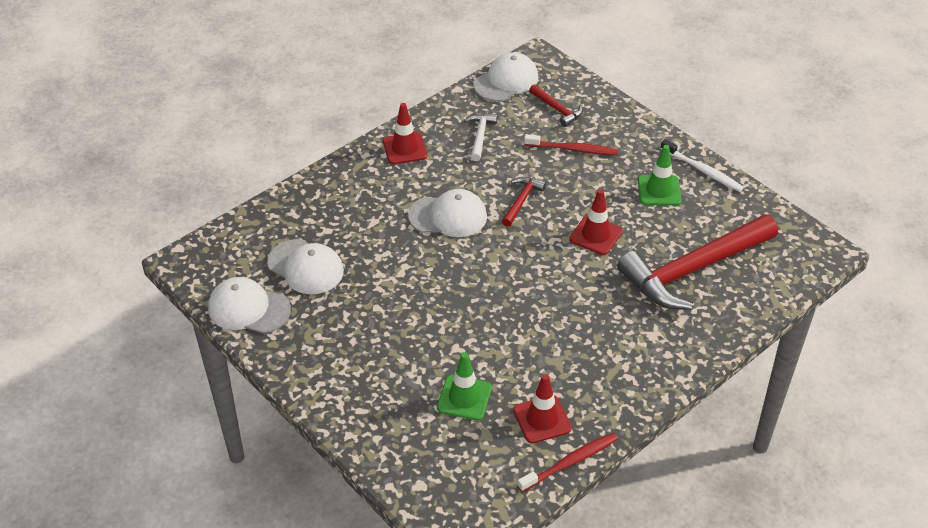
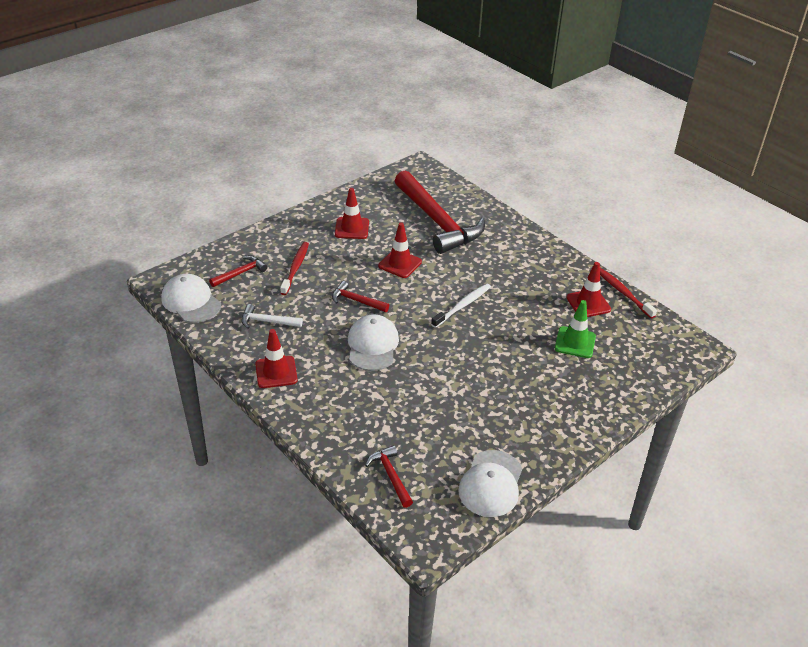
camera: 90 degrees left, 5 degrees down
(265, 235) = (390, 475): none -> red hammer
(306, 267) = (435, 442): white cap -> none
(659, 191) = (352, 228): green traffic cone -> red traffic cone
(703, 171) = (331, 205): white toothbrush -> white toothbrush (463, 305)

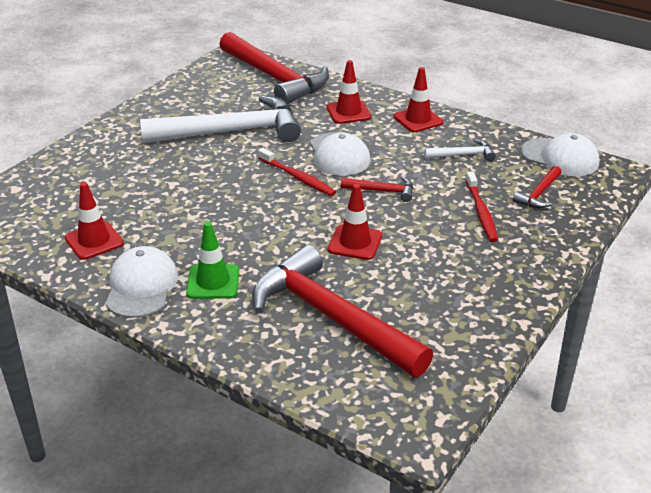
camera: 165 degrees right, 5 degrees down
(352, 228) = (450, 279): red traffic cone -> red traffic cone (348, 112)
(390, 475) = (275, 78): red hammer -> red hammer, size x2.33
(460, 397) = (232, 131): none -> white hammer
(463, 305) = (254, 209): white toothbrush -> none
(491, 484) = (191, 86): white cap -> white cap (141, 286)
(575, 342) = (114, 196): green traffic cone -> green traffic cone (213, 282)
(623, 292) = (43, 264): red toothbrush -> red toothbrush (298, 177)

